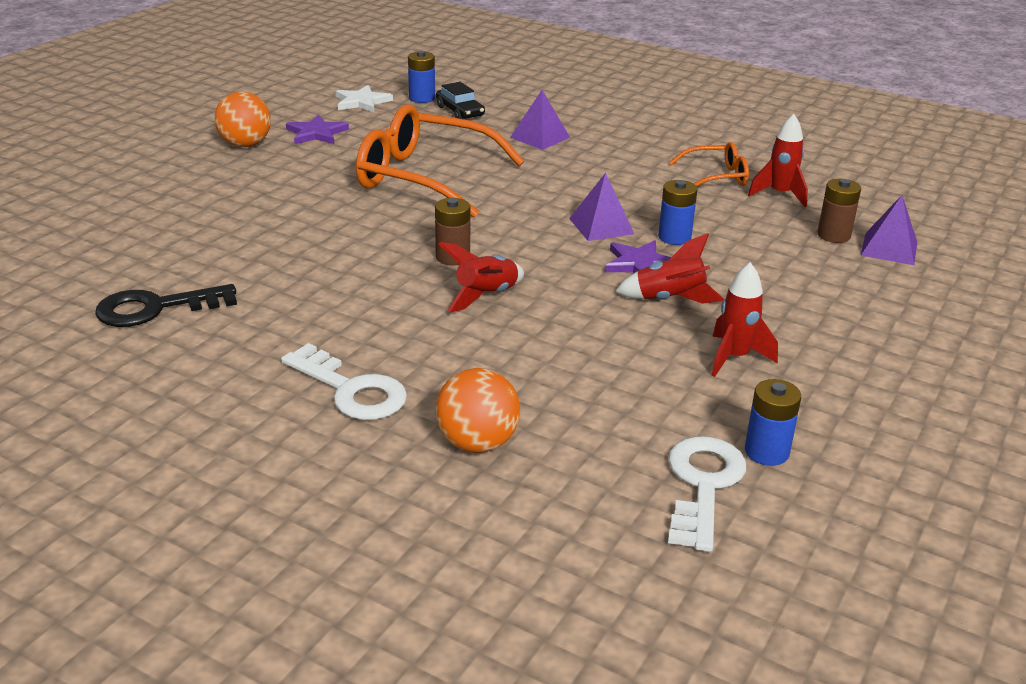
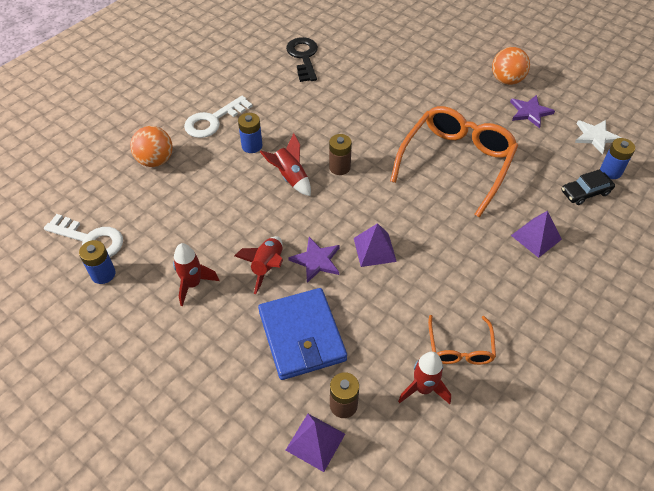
camera: 100 degrees right, 20 degrees up
(674, 237) = (352, 290): blue battery -> blue battery (252, 146)
(762, 266) = (302, 335): none -> blue wallet

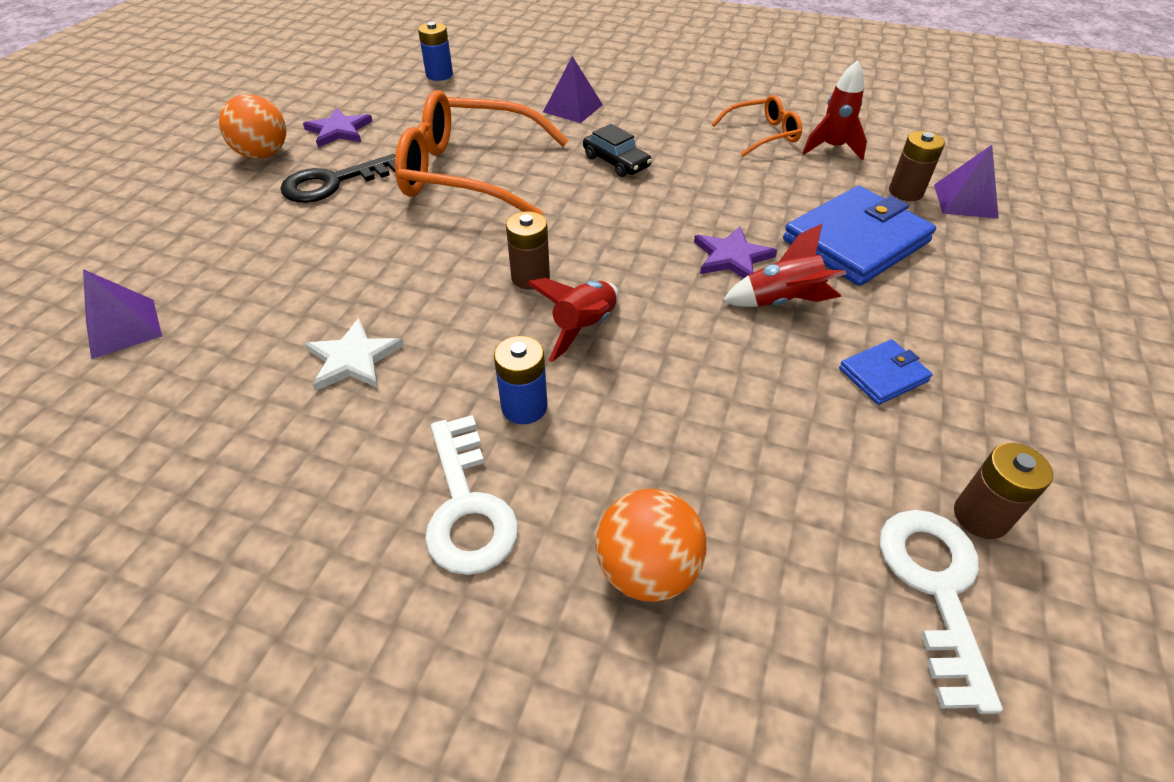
camera: 110 degrees left, 5 degrees down
(103, 274) = (980, 516): blue battery -> brown battery
(193, 284) = (883, 375): red rocket -> blue wallet
(213, 120) = (467, 506): white key -> white key turned 45 degrees clockwise
(303, 57) = (194, 411): black key -> black key (333, 183)
(374, 249) = (673, 212): purple pyramid -> purple pyramid (123, 328)
(585, 192) = (482, 86): black car -> black car (616, 162)
(595, 136) = (378, 86): white star -> white star (353, 359)

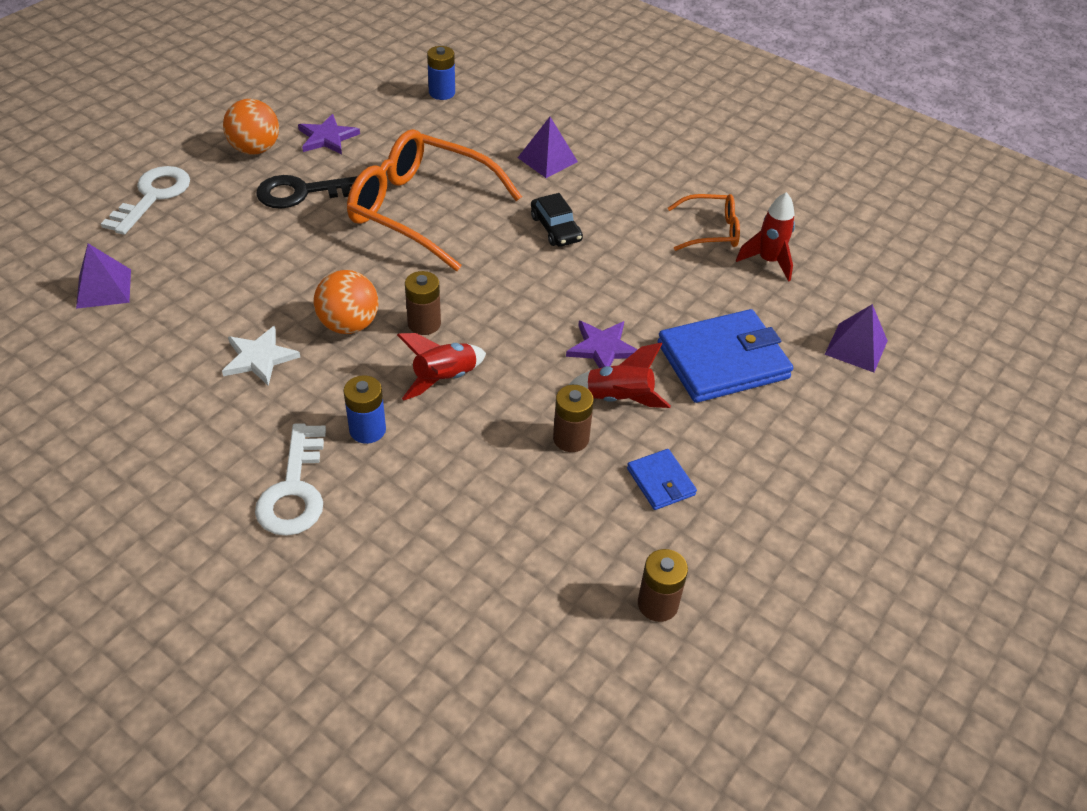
camera: 15 degrees right, 0 degrees up
(647, 570) = (395, 567): orange ball -> orange ball (349, 325)
(883, 375) = (661, 482): blue wallet -> blue wallet turned 75 degrees clockwise
(905, 192) = (805, 324): brown battery -> brown battery (571, 438)
(935, 588) = (588, 639): white key -> white key (153, 196)

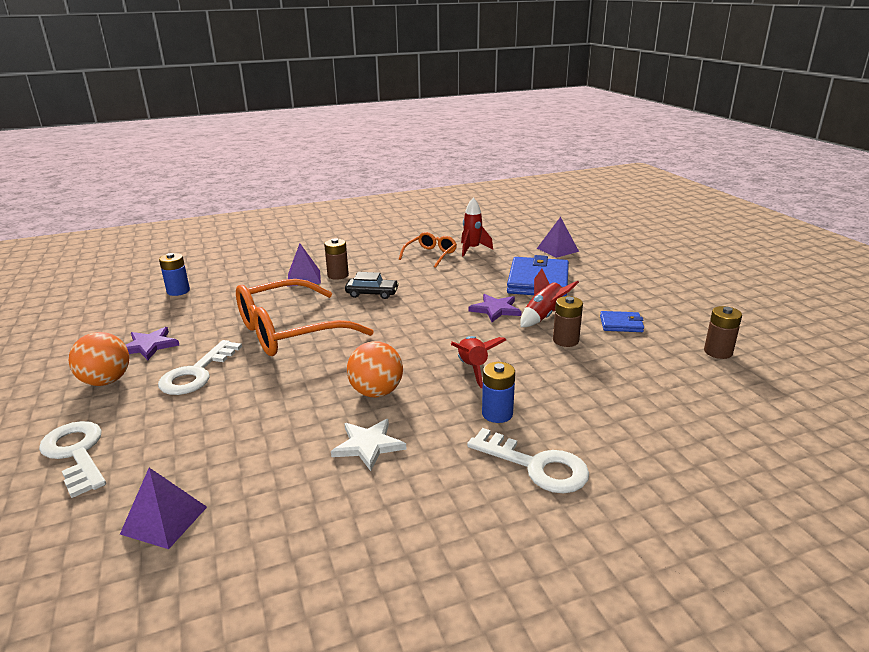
camera: 55 degrees left, 20 degrees down
(302, 192) = (197, 373): black key -> white key
(424, 324) = (409, 361): brown battery -> brown battery (338, 275)

